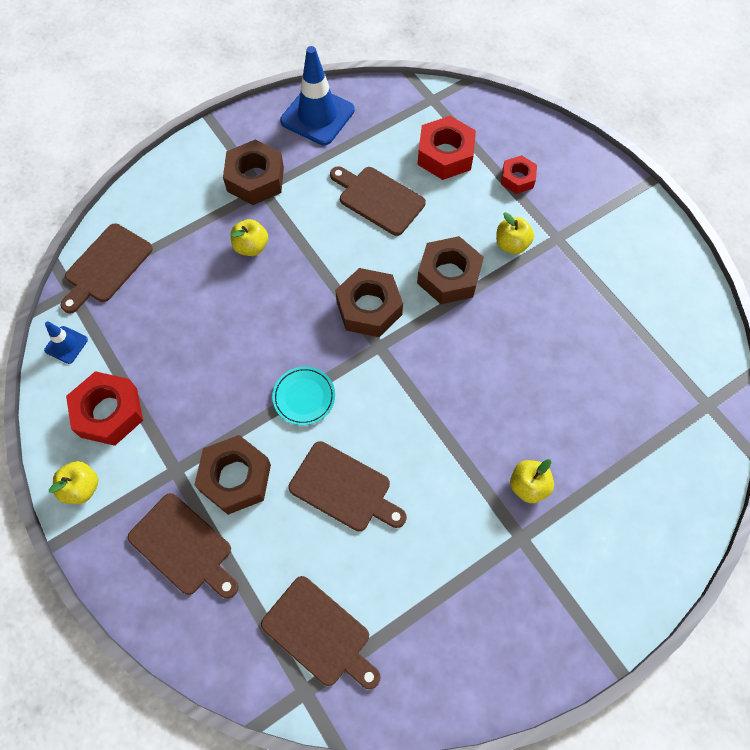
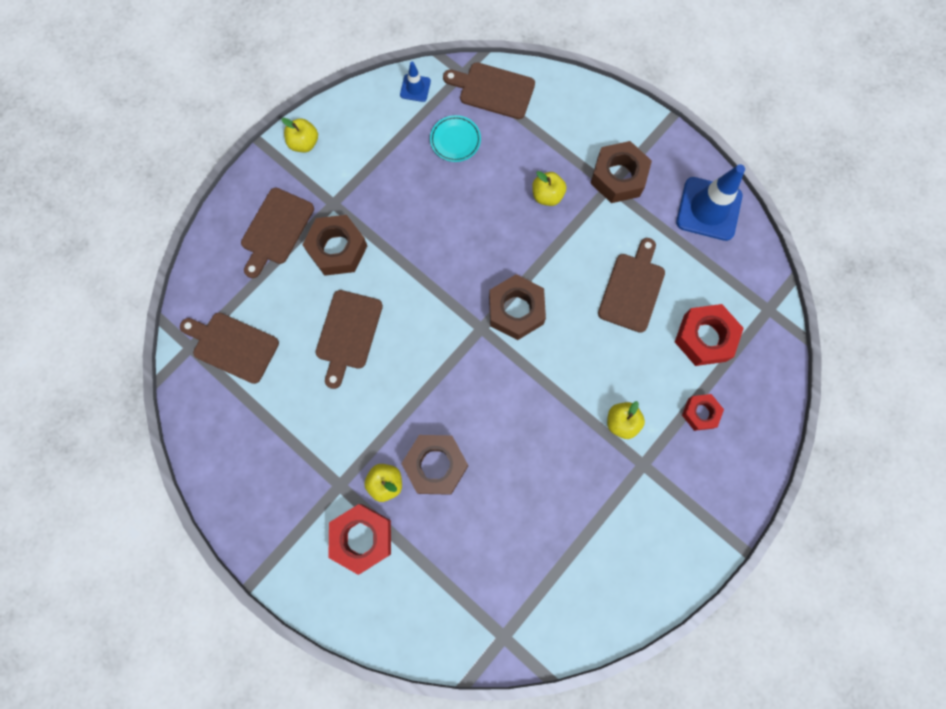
camera: 75 degrees right, 10 degrees up
(109, 412) = (367, 140): red nut -> red nut (362, 538)
(304, 397) = (418, 280): turquoise plate -> turquoise plate (455, 140)
(319, 633) = (232, 346): brown cutting board -> brown cutting board turned 90 degrees clockwise
(449, 276) = (569, 371): brown nut -> brown nut (436, 465)

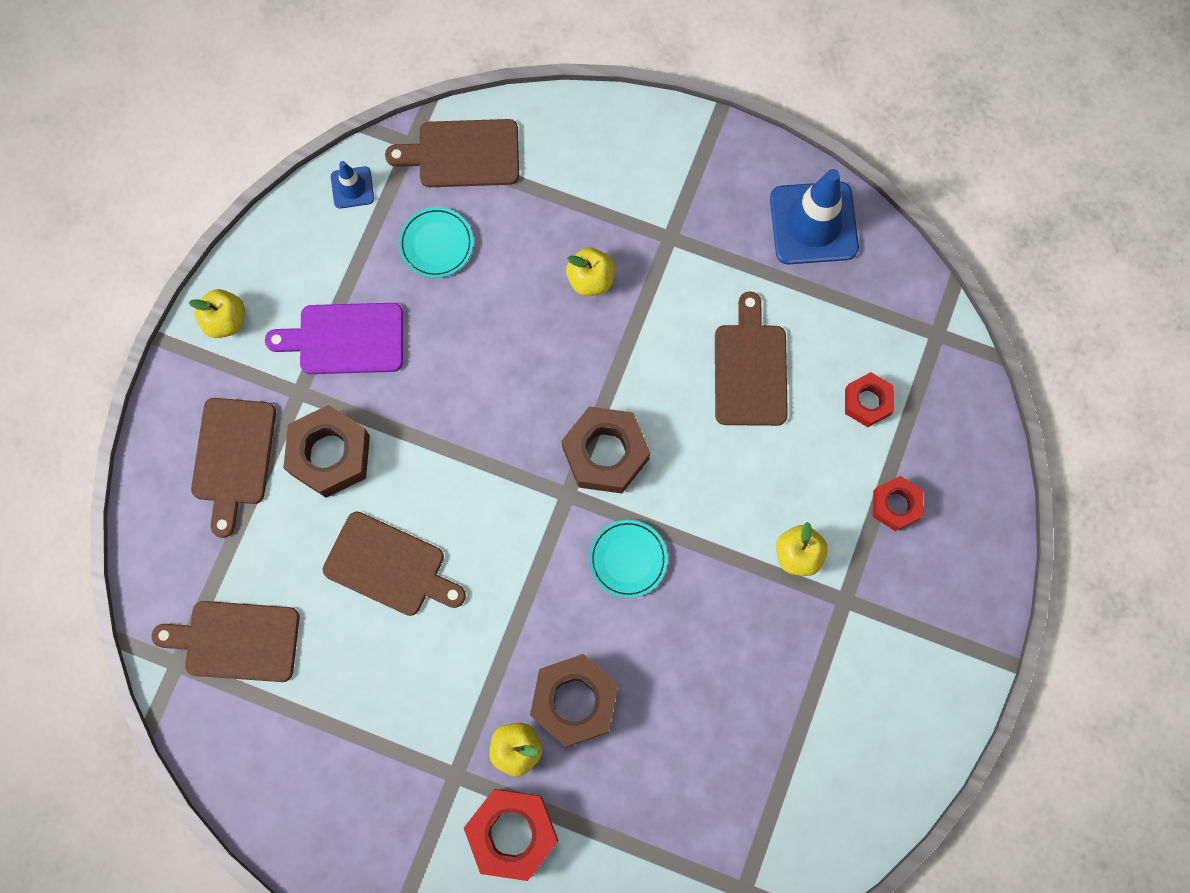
camera: 20 degrees left, 0 degrees up
(348, 333) = (389, 566): brown cutting board -> brown cutting board turned 60 degrees counterclockwise
(375, 180) = (345, 339): none -> purple cutting board
(505, 384) = (628, 559): none -> turquoise plate
(618, 177) = (678, 220): brown nut -> none
(704, 337) = (867, 402): red nut -> red nut, size x0.60

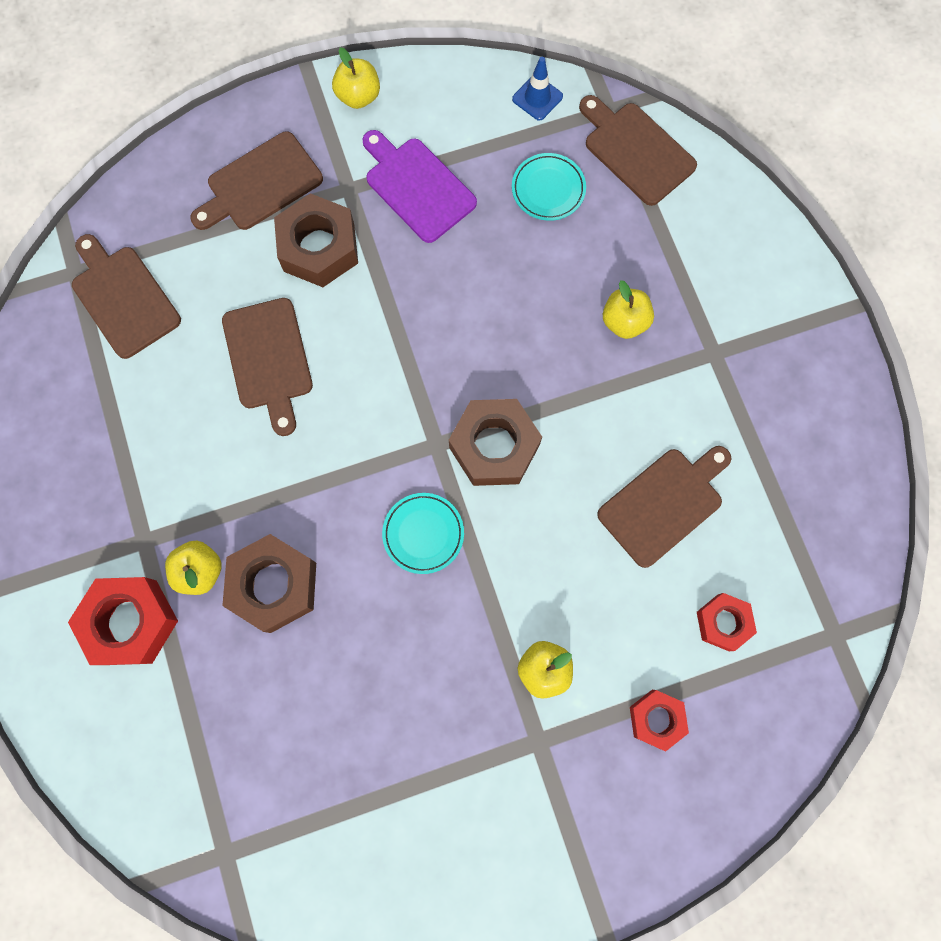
camera: 50 degrees right, 0 degrees up
(813, 223) = (832, 455): blue traffic cone -> none

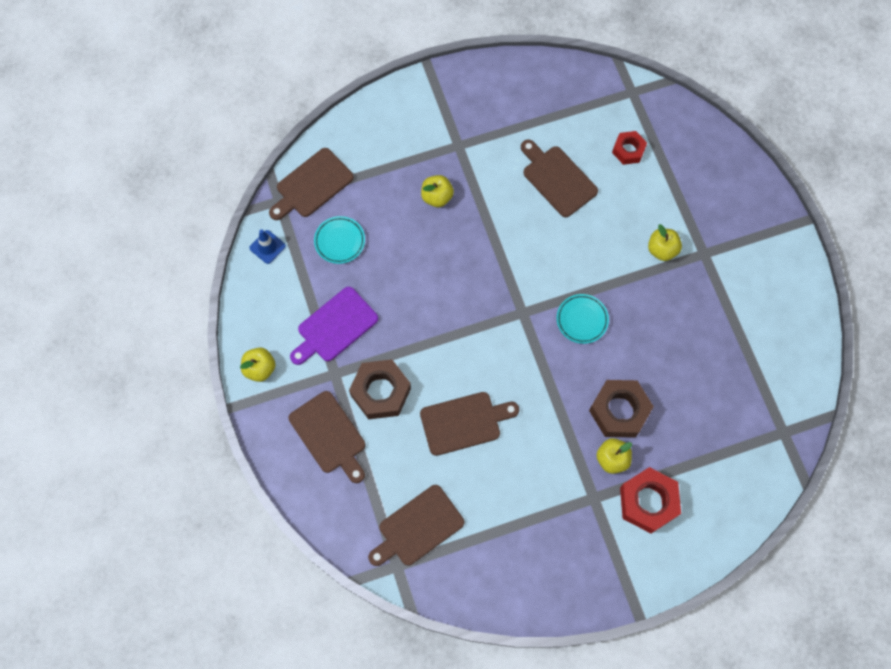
camera: 90 degrees left, 5 degrees down
(494, 446) = (523, 277): brown nut -> none
(656, 719) = (686, 189): red nut -> none

